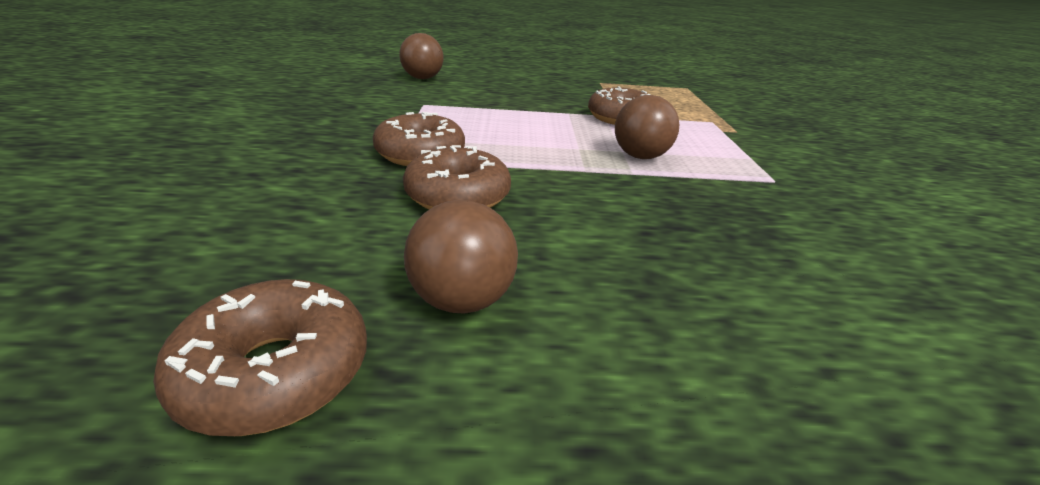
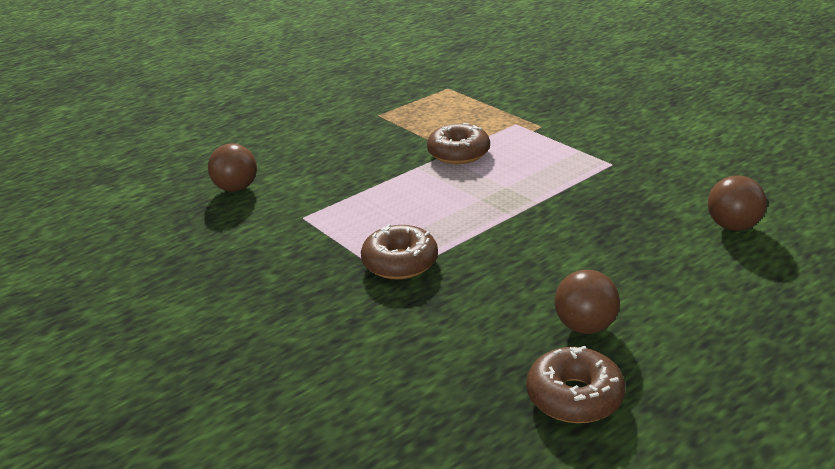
camera: 35 degrees left, 0 degrees up
(457, 196) = (481, 278): brown donut -> none
(640, 156) = (523, 185): brown ball -> brown ball (733, 226)

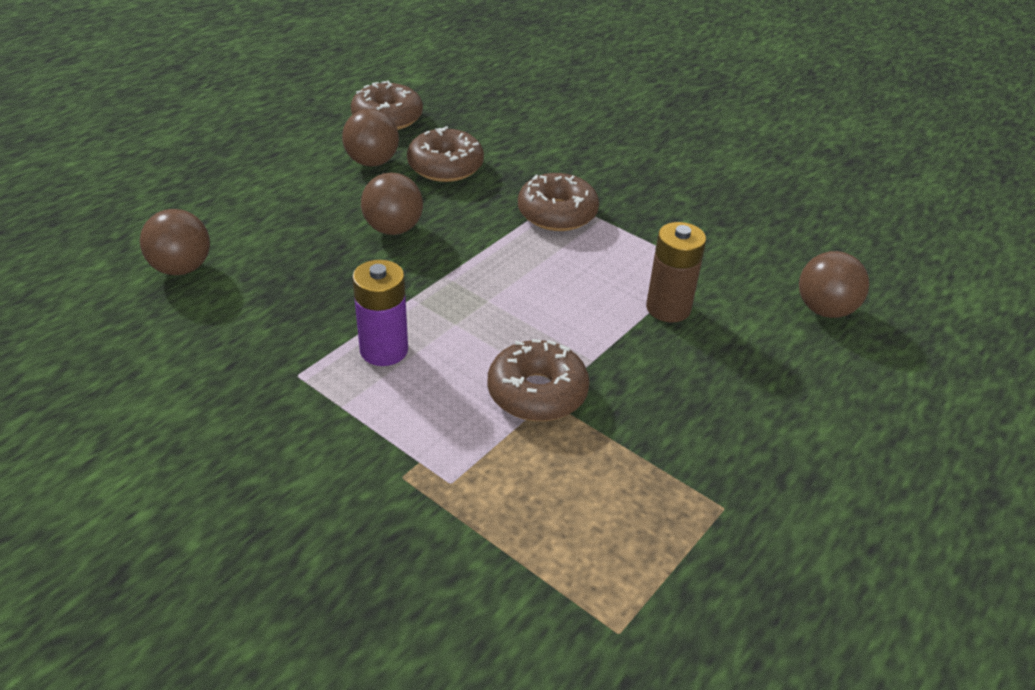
camera: 165 degrees right, 10 degrees up
(348, 192) = (668, 308): none -> brown battery
(502, 318) = (445, 166): none -> brown donut
(555, 253) = (393, 229): none -> brown ball
(556, 174) = (384, 350): none -> purple battery

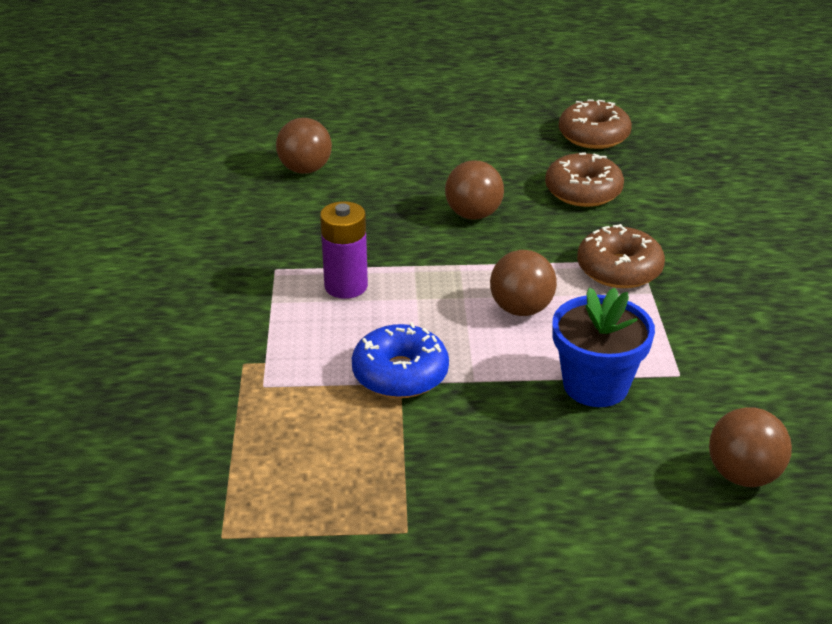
camera: 50 degrees right, 5 degrees down
(372, 162) = (531, 162): brown ball -> brown ball (521, 309)
(537, 393) = (400, 374): brown donut -> blue donut
(668, 308) = (595, 385): brown battery -> blue flower pot

